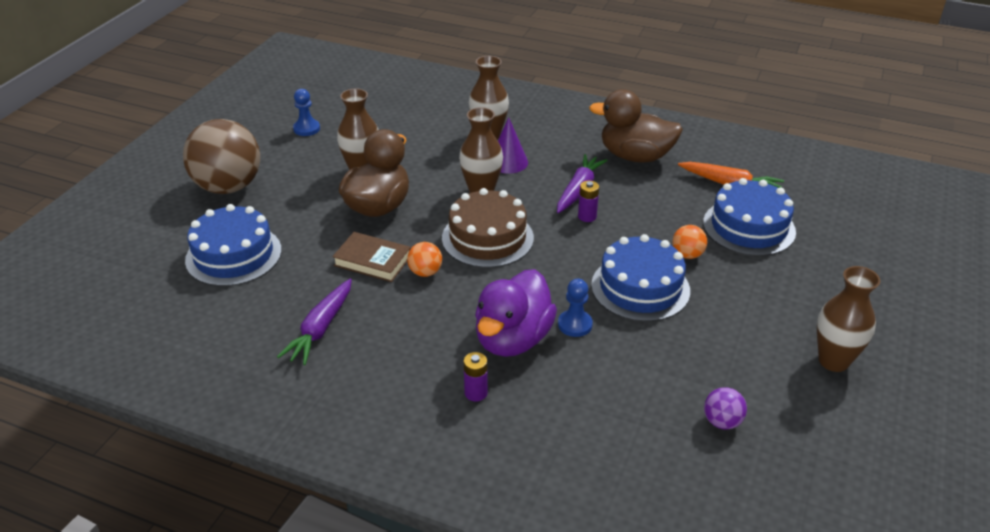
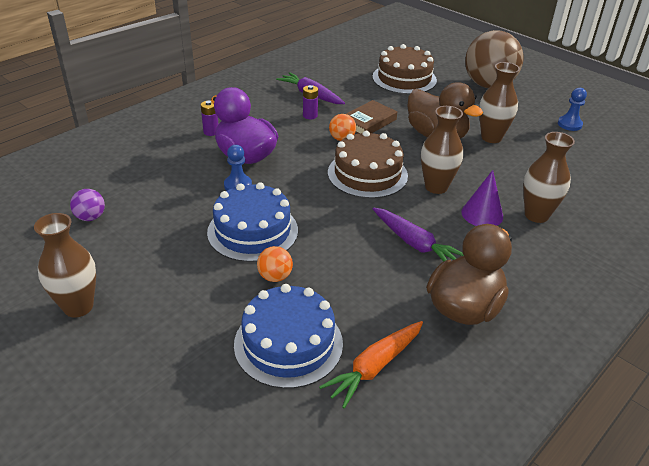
camera: 110 degrees right, 0 degrees up
(233, 255) = (404, 78): blue cake -> brown cake
(587, 216) = (369, 235): purple battery -> purple battery (310, 115)

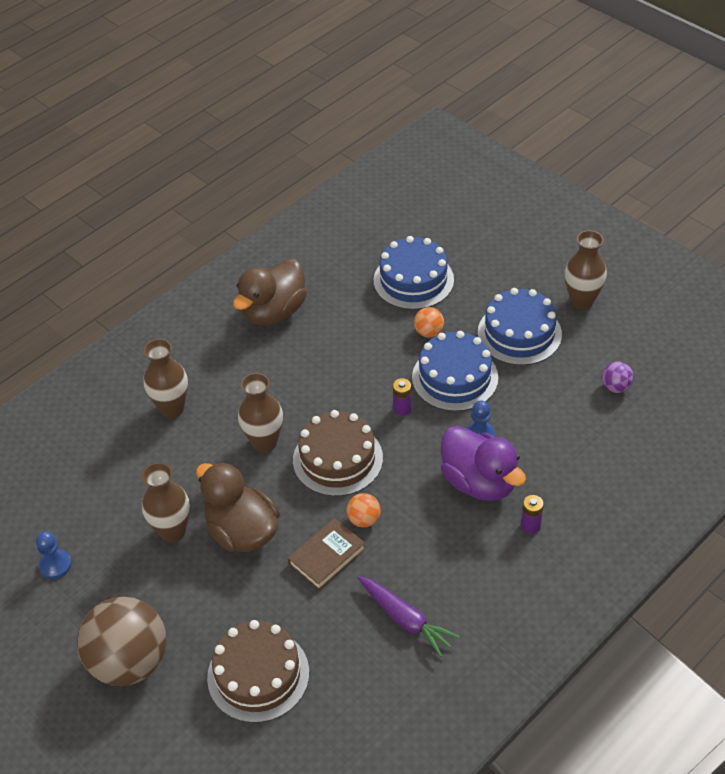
camera: 175 degrees left, 10 degrees up
(170, 272) = (519, 333): none -> blue cake
(310, 115) = (405, 567): purple battery -> purple battery (402, 409)
(374, 367) = (351, 267): orange carrot -> none
(414, 243) = (302, 370): purple carrot -> none
(482, 214) = (227, 407): purple cone -> none

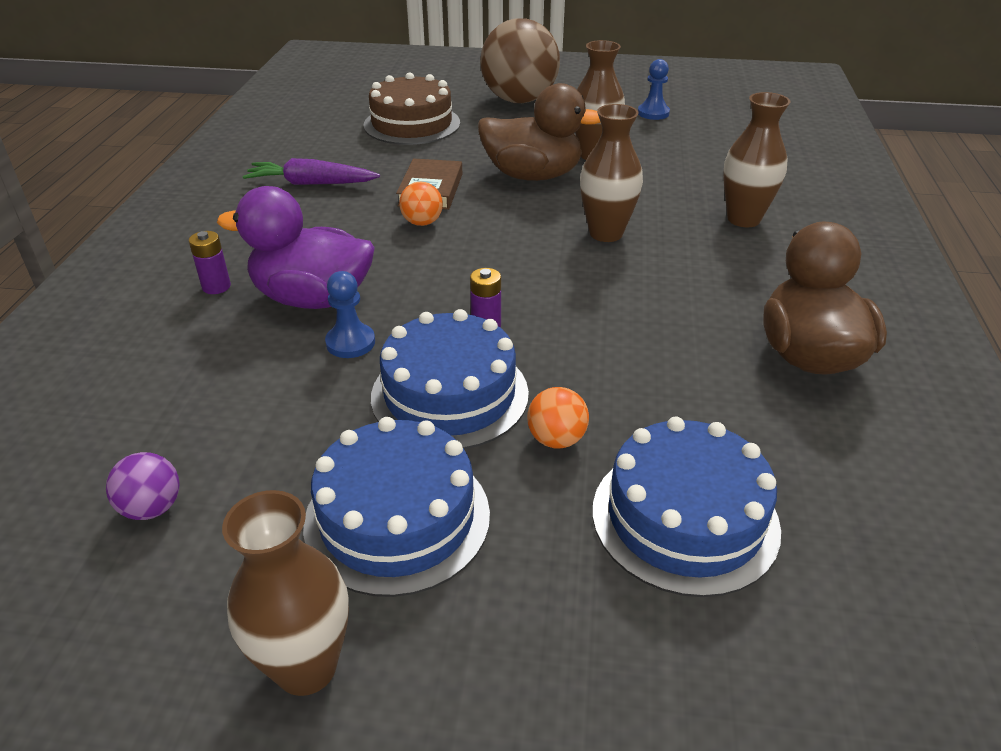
camera: 140 degrees right, 10 degrees down
(337, 459) = (508, 252): brown cake -> none

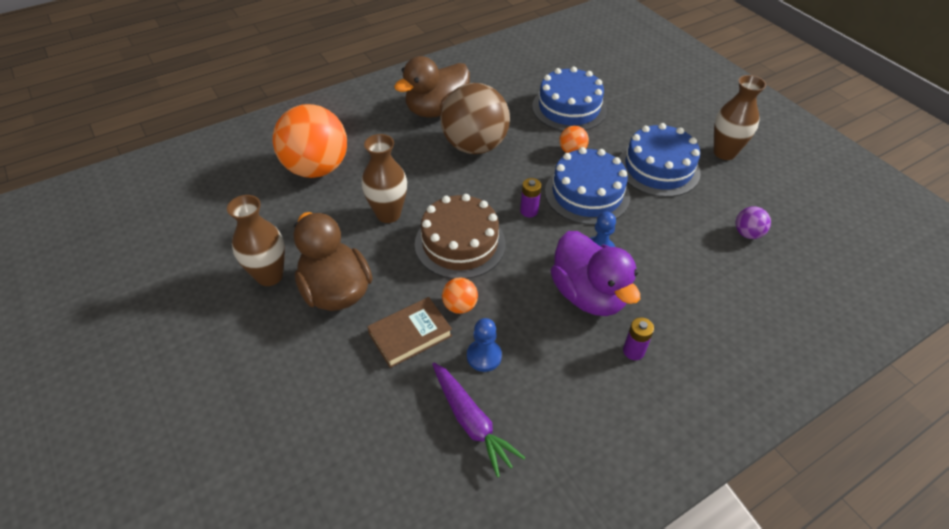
camera: 130 degrees left, 10 degrees up
(412, 124) = (292, 446): brown cake -> brown cake (460, 243)
(519, 100) = (168, 397): brown ball -> brown ball (474, 146)
(653, 113) = (146, 282): blue pawn -> blue pawn (484, 356)
(743, 219) = (316, 168): brown vase -> orange ball

